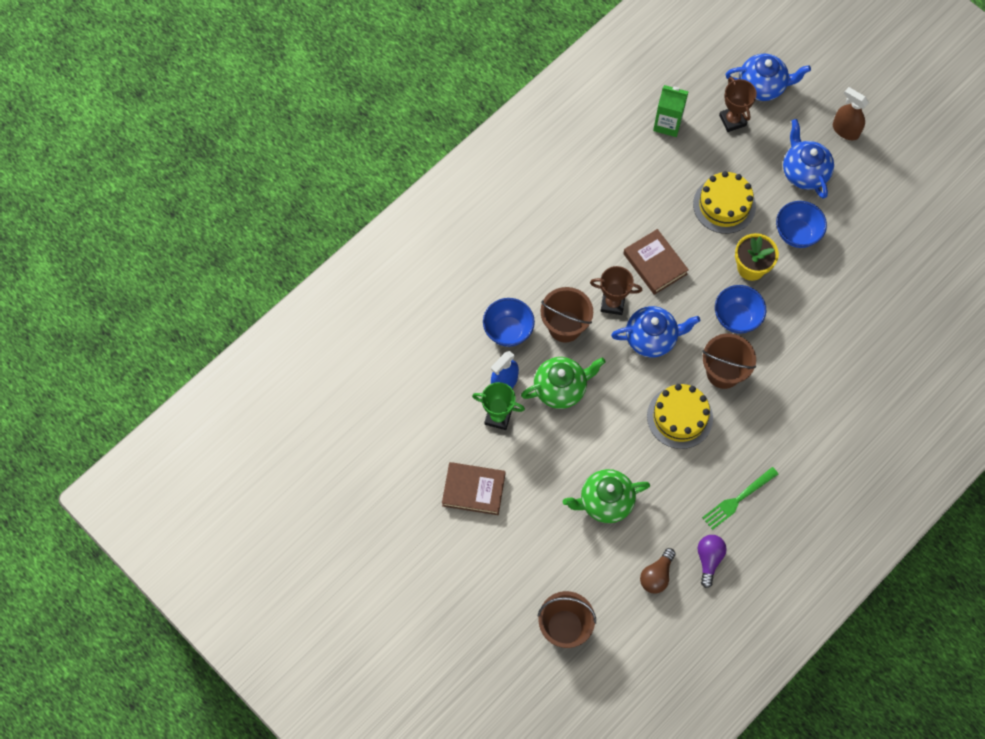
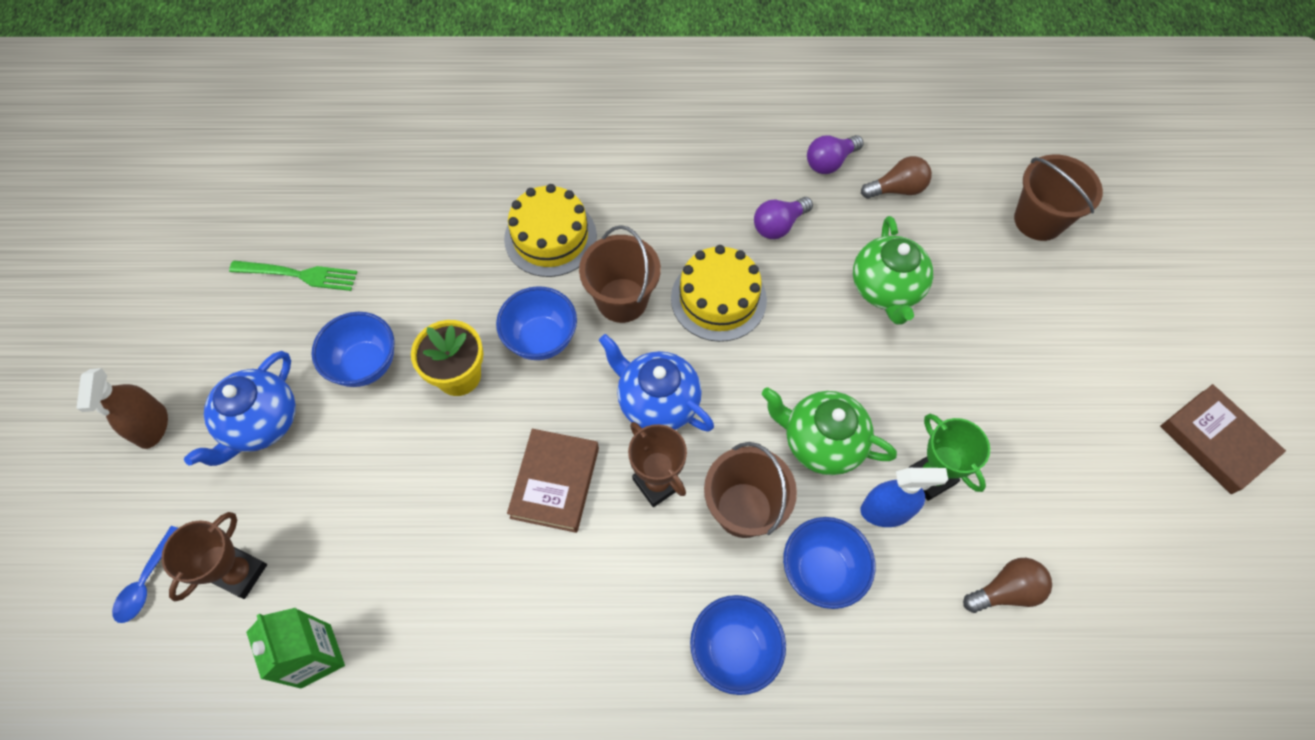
camera: 135 degrees left, 5 degrees down
(425, 393) = (1005, 591): none -> brown light bulb
(473, 490) = (1032, 423): brown book -> brown book (1216, 441)
(514, 269) = (734, 650): none -> blue bowl
(605, 501) = (886, 289): green teapot -> green teapot turned 60 degrees clockwise
(694, 489) = (779, 225): none -> purple light bulb
(724, 205) = (393, 474): yellow cake -> yellow cake (550, 237)
(738, 499) = (745, 184): green fork -> green fork (299, 275)
(762, 86) = (146, 582): blue teapot -> blue spoon

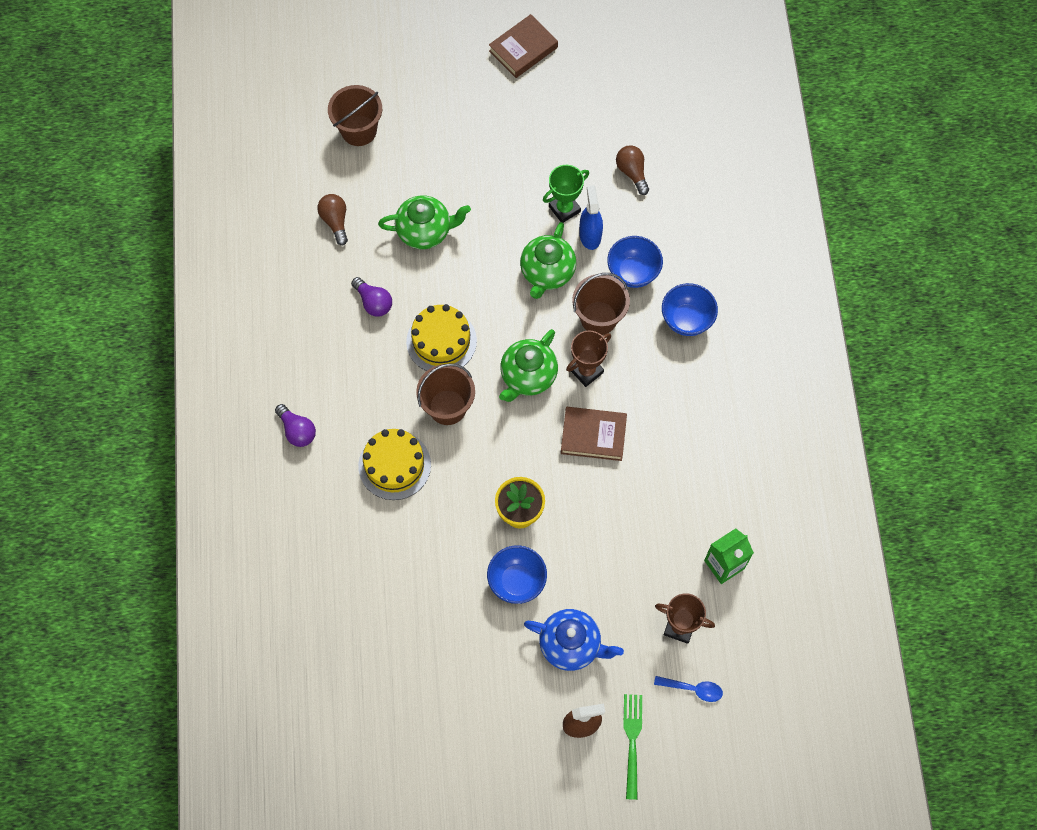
camera: 95 degrees left, 5 degrees up
(299, 275) = (442, 652): green fork -> green fork (632, 741)
(541, 339) = (485, 459): blue bowl -> none
(657, 402) = (528, 376): blue teapot -> green teapot
(830, 162) = (311, 267): purple light bulb -> purple light bulb (297, 430)

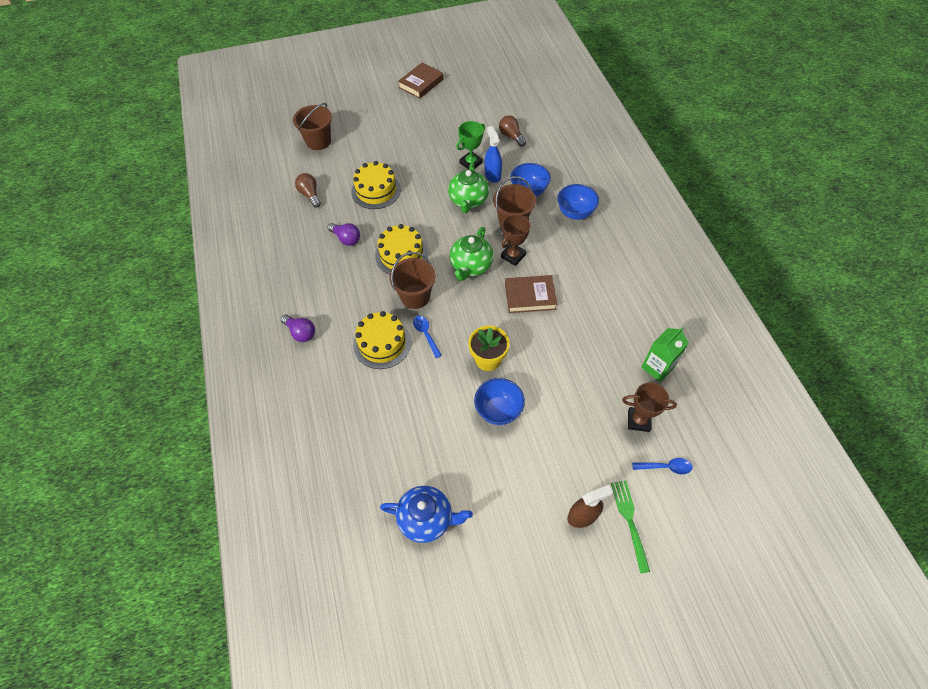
camera: 10 degrees left, 10 degrees down
(425, 231) = (376, 190): green teapot -> yellow cake
(450, 463) = (426, 334): none -> blue spoon
(571, 645) = (555, 451): blue teapot -> blue teapot (427, 519)

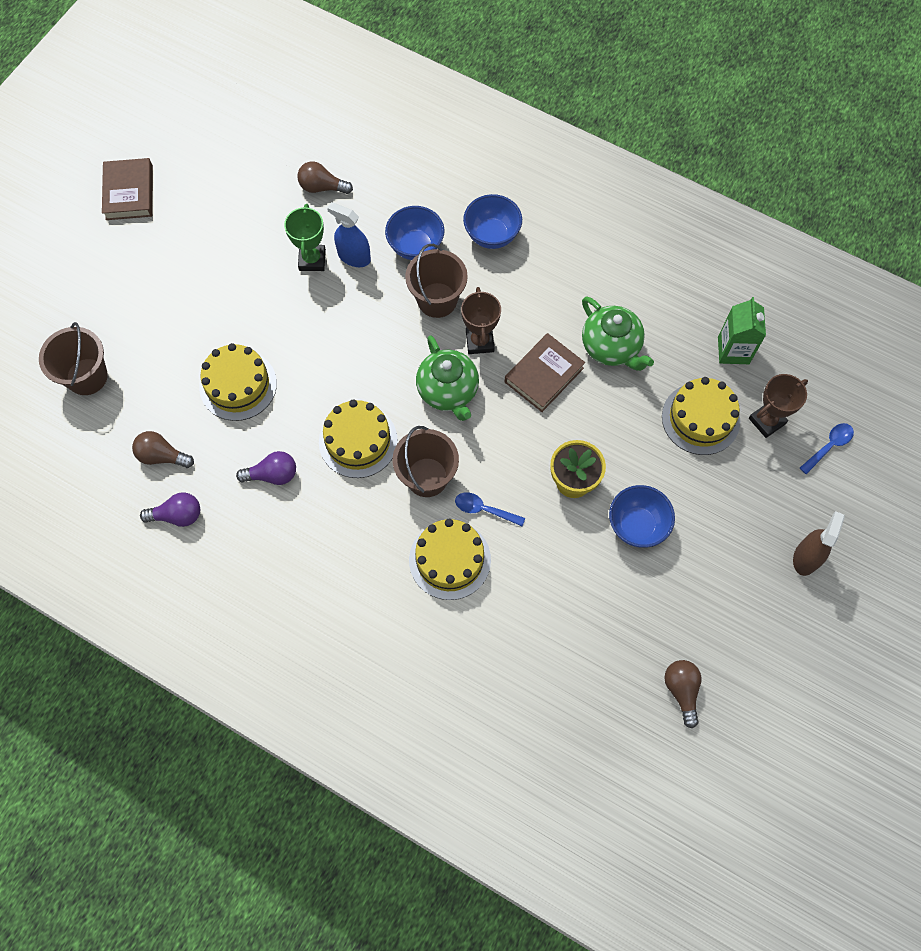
camera: 45 degrees left, 10 degrees up
(301, 332) = (349, 626): purple light bulb -> purple light bulb (177, 515)
(427, 519) = (681, 690): blue teapot -> brown light bulb
(468, 201) = (361, 312): green teapot -> green teapot (611, 347)
(597, 387) = (700, 418): none -> yellow cake
(629, 521) = (846, 525): green fork -> none

